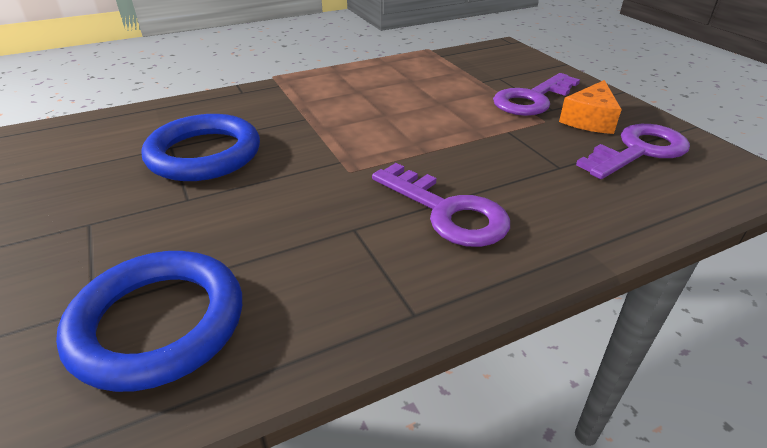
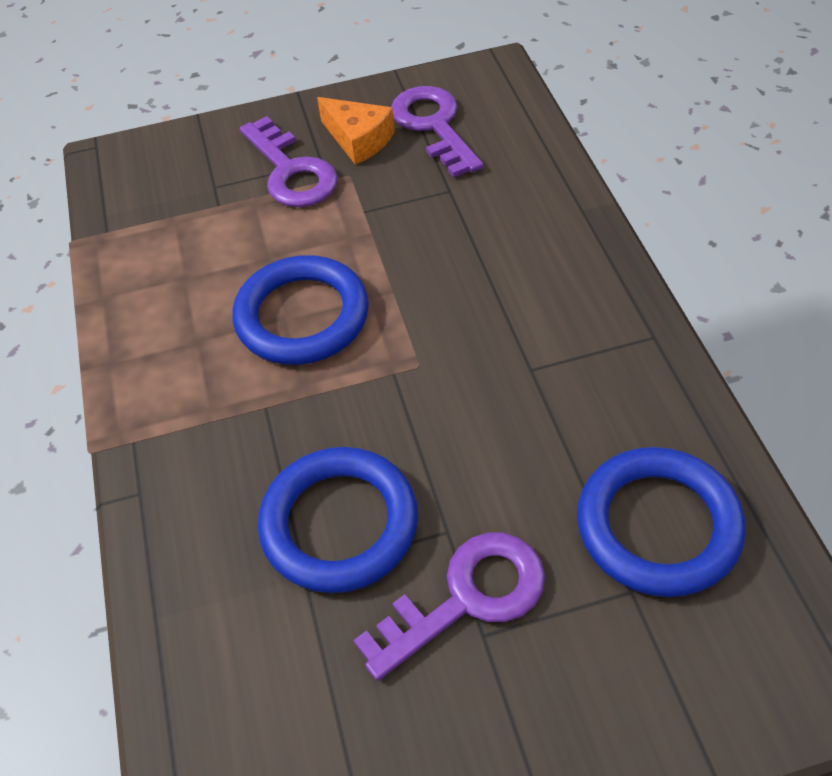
camera: 75 degrees left, 15 degrees up
(388, 120) = (302, 316): none -> blue ring
(447, 212) = (514, 291): purple key -> purple key (467, 598)

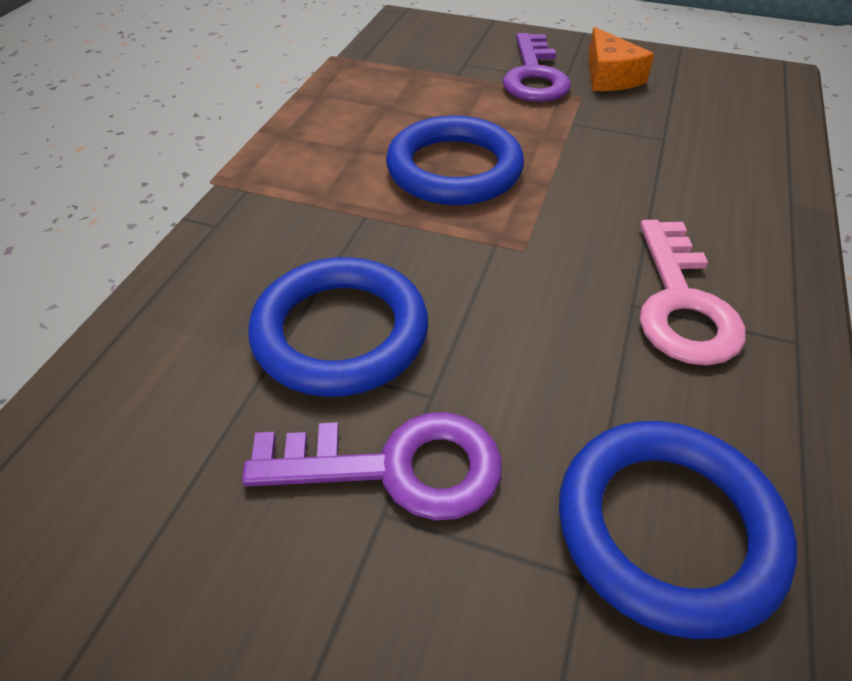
camera: 30 degrees right, 5 degrees down
(433, 125) = (686, 91): purple key -> none
(563, 349) = (681, 304): none -> pink key

